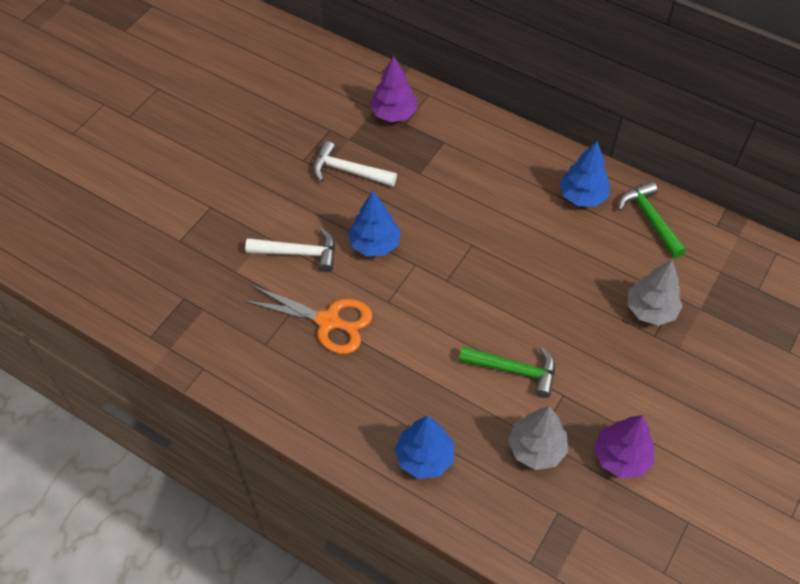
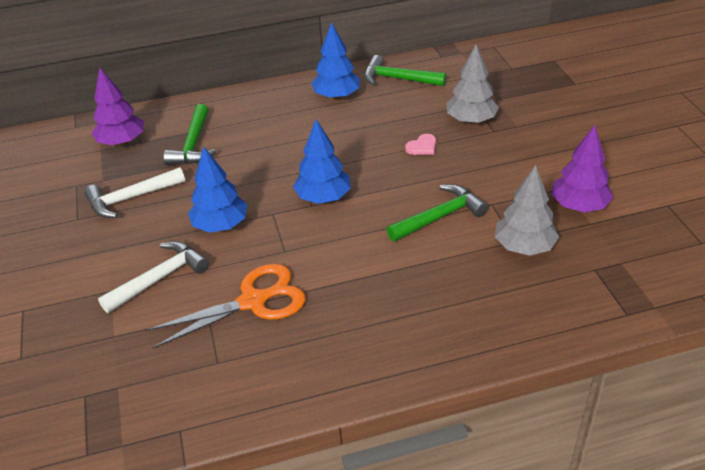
camera: 45 degrees left, 15 degrees down
(424, 457) = (461, 320): blue tree -> blue tree (323, 198)
(434, 156) = (193, 144): none -> green hammer
(581, 300) = (422, 147): none -> pink heart

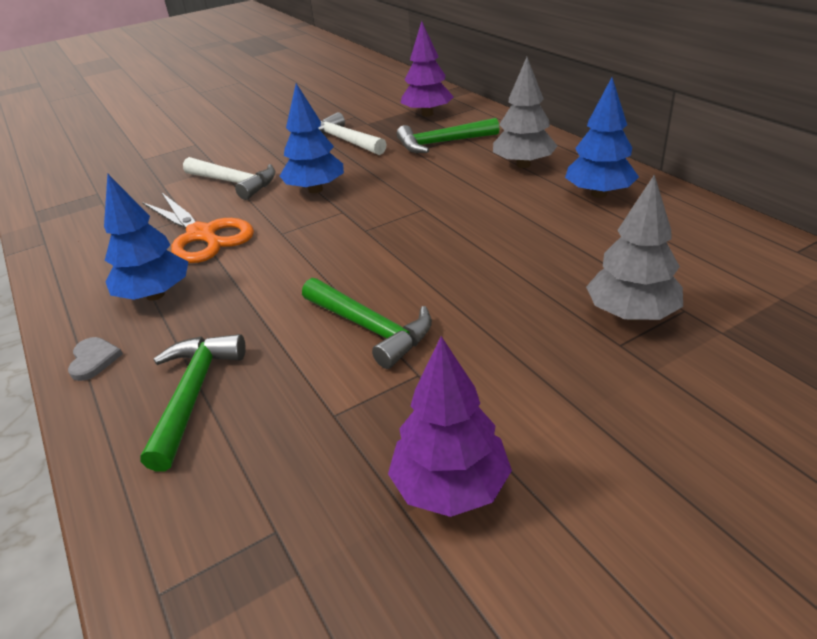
camera: 75 degrees right, 5 degrees down
(323, 198) = (380, 234): blue tree -> blue tree (155, 295)
(398, 79) = (686, 227): green hammer -> green hammer (193, 394)
(414, 362) = (94, 360): none -> grey heart
(422, 147) = (527, 282): pink heart -> none
(524, 247) = (320, 427): grey tree -> grey tree (523, 165)

